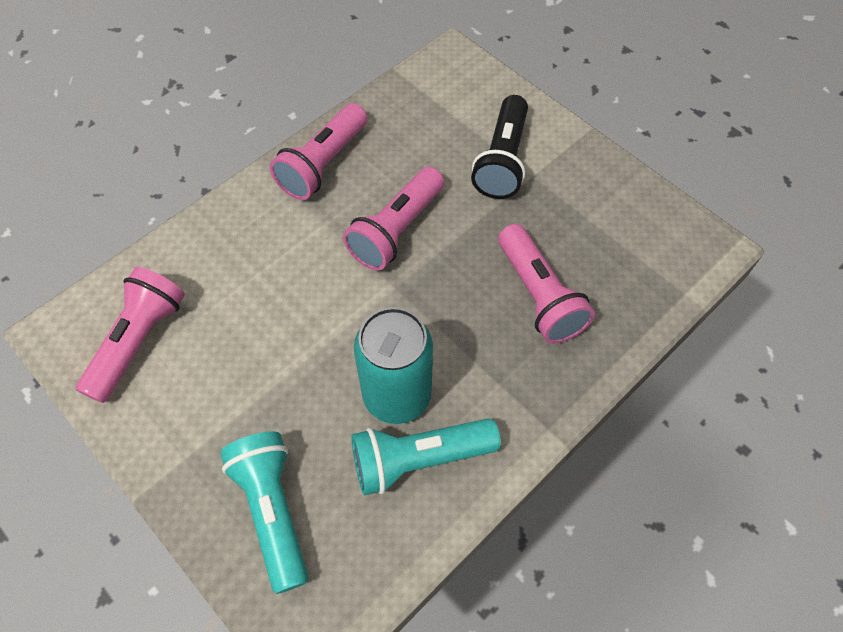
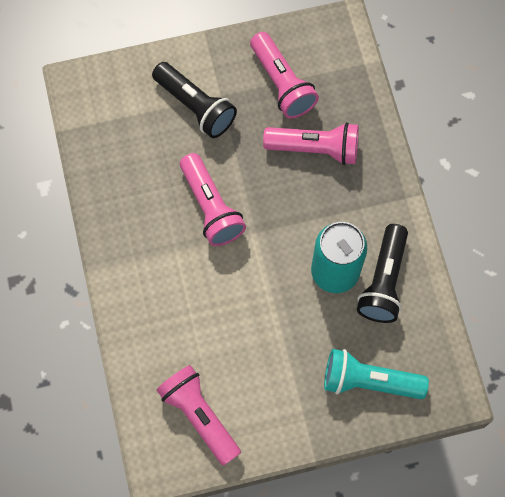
camera: 60 degrees left, 10 degrees up
(322, 164) = (122, 227): pink flashlight -> pink flashlight (282, 84)
(418, 459) = (383, 281): turquoise flashlight -> black flashlight

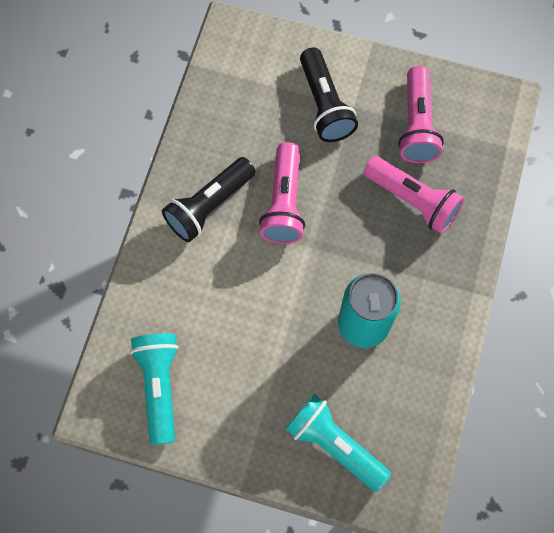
camera: 30 degrees right, 0 degrees up
(199, 415) = (159, 386): pink flashlight -> turquoise flashlight
(383, 281) = (404, 358): black flashlight -> black flashlight (209, 206)

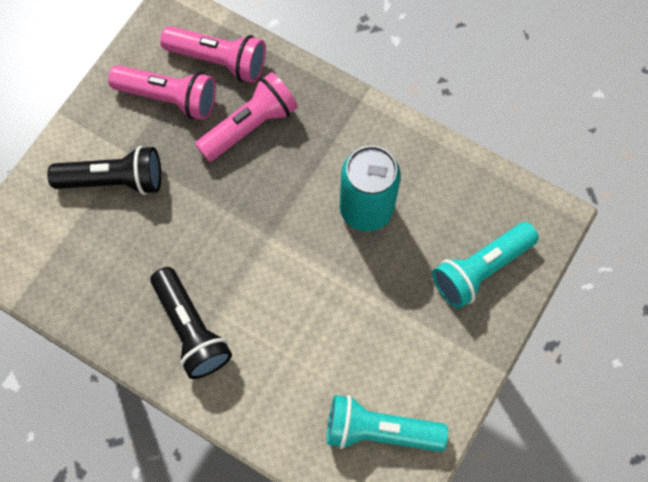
camera: 75 degrees left, 0 degrees up
(284, 203) = (213, 251): pink flashlight -> pink flashlight (219, 61)

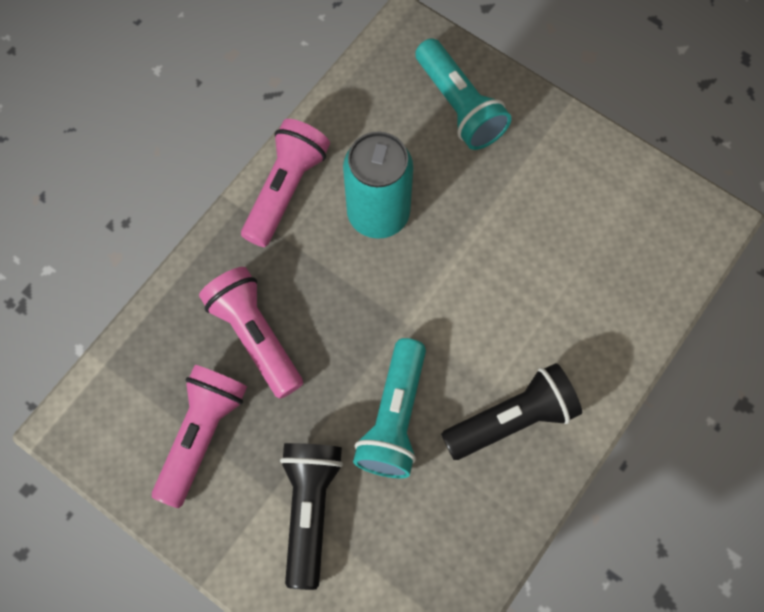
camera: 85 degrees left, 0 degrees up
(219, 61) = (158, 369): pink flashlight -> pink flashlight (286, 189)
(379, 430) = (631, 224): turquoise flashlight -> turquoise flashlight (394, 418)

